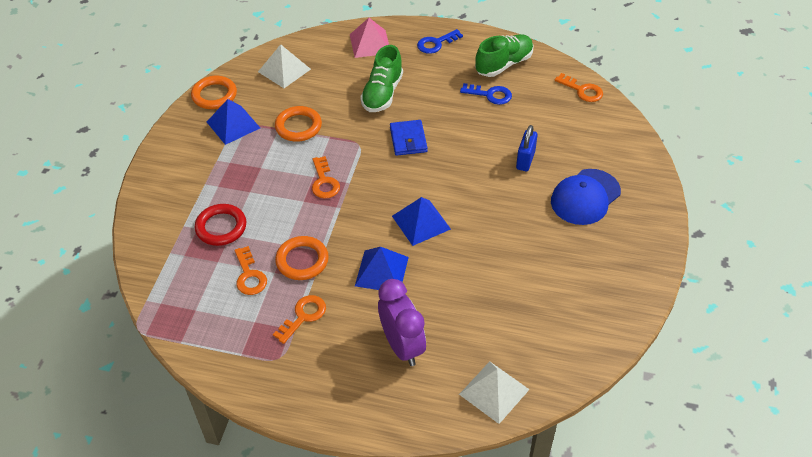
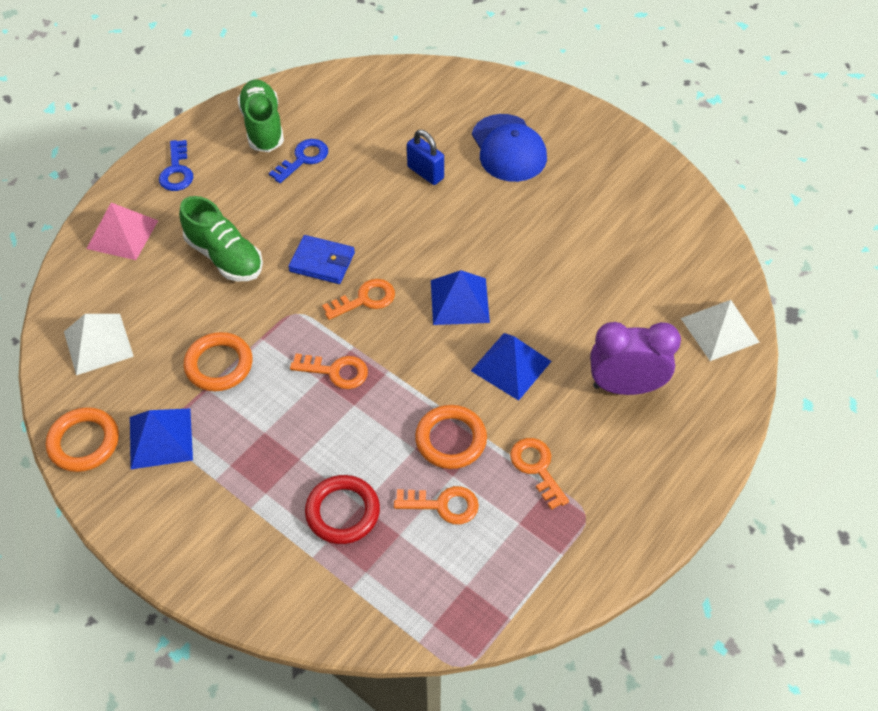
camera: 65 degrees left, 5 degrees up
(582, 90) = (354, 82): orange key -> orange key (365, 299)

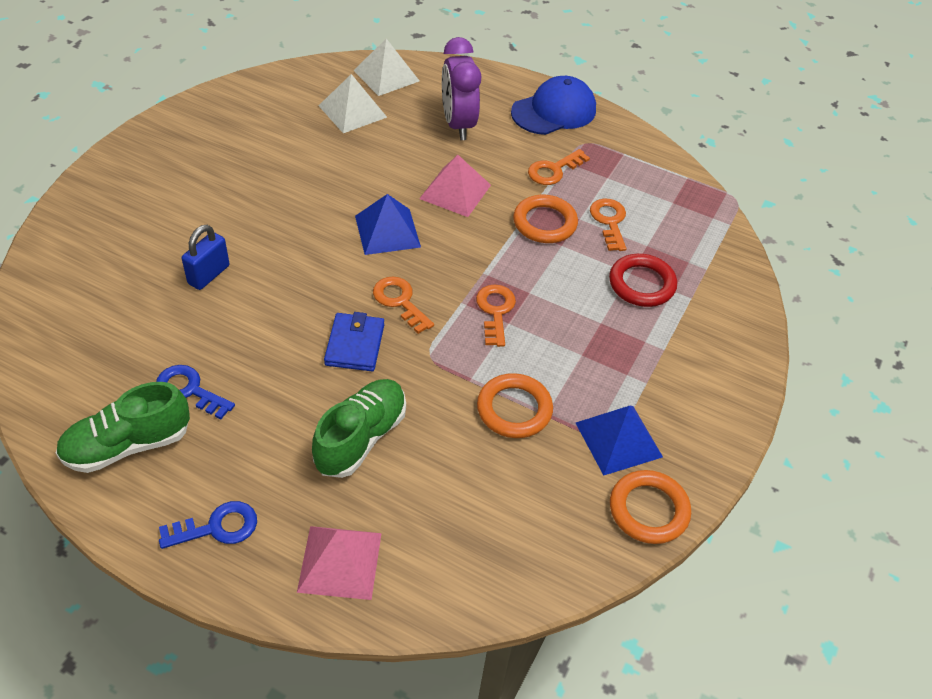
camera: 105 degrees left, 5 degrees down
(98, 344) = (517, 536): white pyramid -> white pyramid (352, 111)
(508, 148) = (168, 212): blue cap -> blue cap (554, 111)
(511, 366) = (455, 191): blue pyramid -> pink pyramid

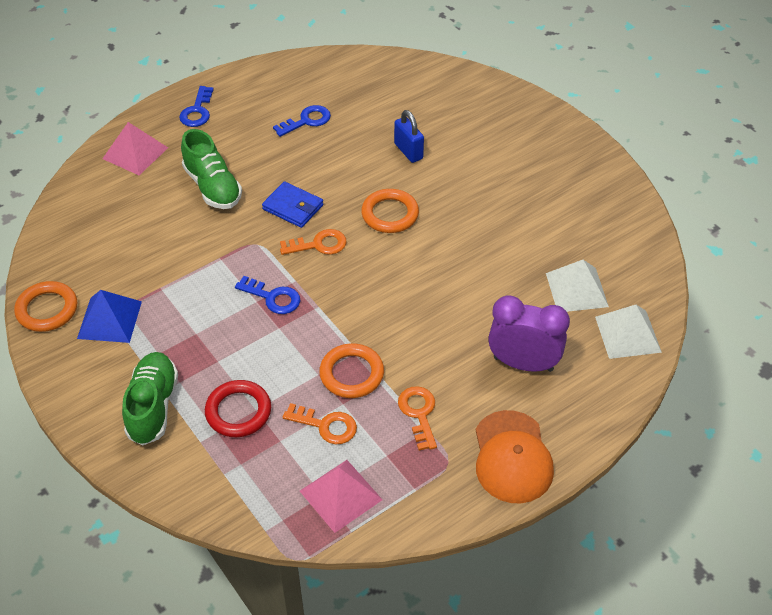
camera: 120 degrees right, 0 degrees up
(127, 445) = (282, 88): green shoe -> green shoe (153, 406)
(387, 231) = (400, 262): blue pyramid -> none
(455, 191) = (426, 325): pink pyramid -> pink pyramid (340, 495)
(495, 311) = (273, 297): orange key -> blue key
(514, 409) = (177, 272): orange ring -> orange ring (390, 214)
(554, 111) = (512, 457): blue cap -> orange cap

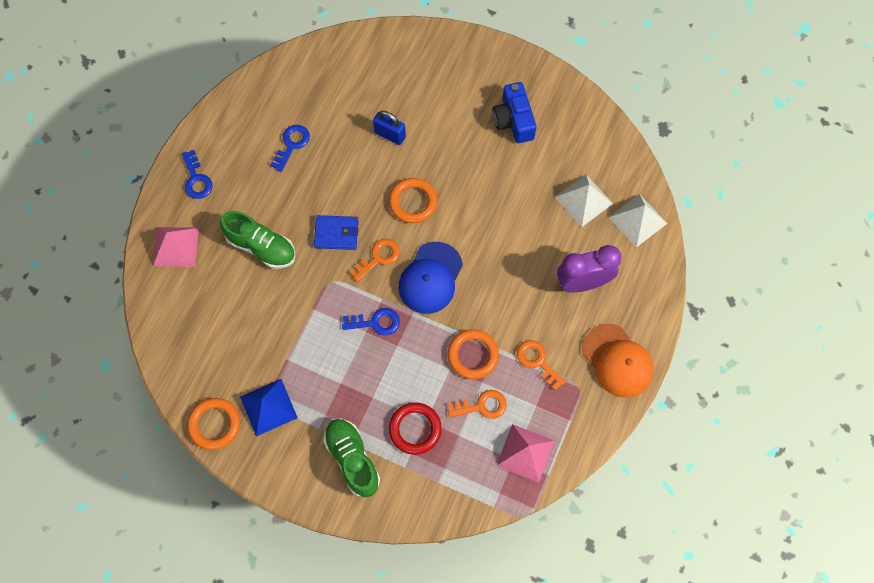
camera: 30 degrees left, 20 degrees up
(359, 285) = (430, 278): none -> blue cap
(546, 190) = (513, 120): none -> blue camera

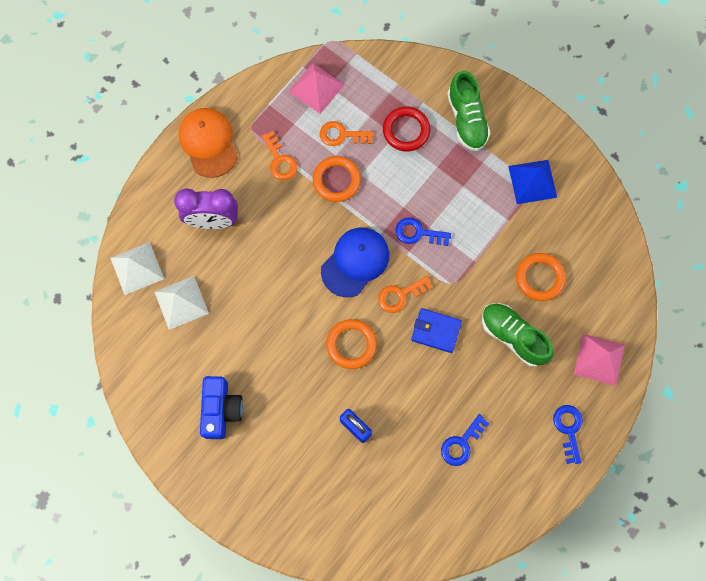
camera: 165 degrees left, 5 degrees up
(214, 424) = (583, 178): orange ring -> orange ring (539, 278)

